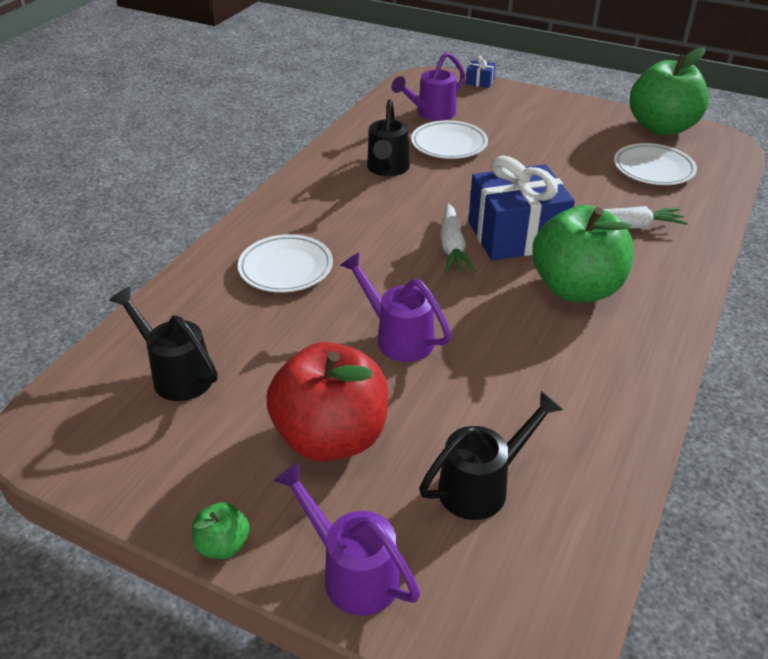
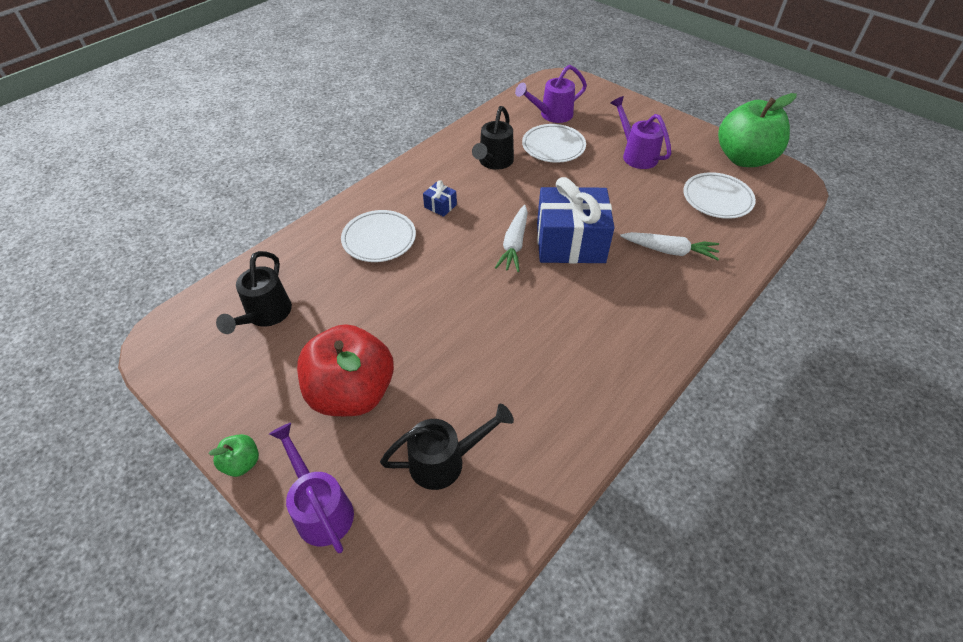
camera: 15 degrees right, 10 degrees up
(176, 374) = (265, 315): black watering can -> black watering can turned 135 degrees counterclockwise
(398, 337) = (437, 317): purple watering can -> purple watering can (636, 155)
(480, 82) = (605, 89): blue gift -> blue gift (440, 206)
(576, 288) = (598, 302): green apple -> none

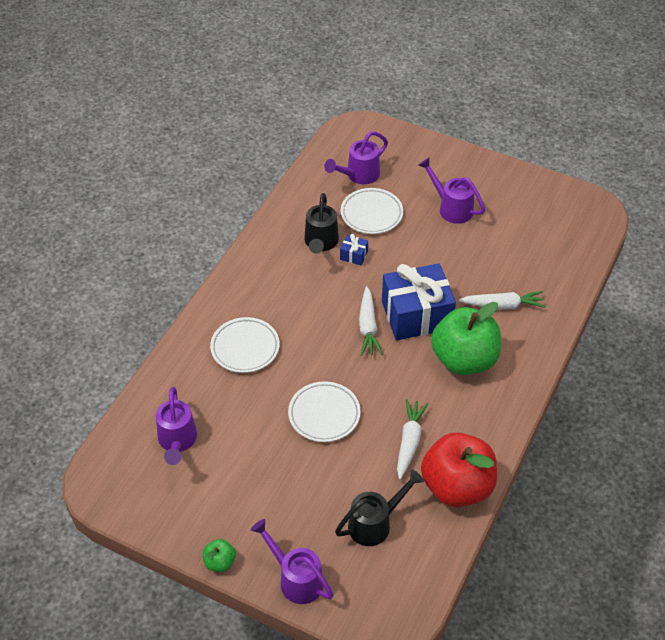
camera: 15 degrees left, 0 degrees up
(265, 315) = (177, 441): black watering can -> purple watering can
(352, 393) = (281, 489): red apple -> red apple (457, 486)
(440, 206) = (287, 301): blue gift -> blue gift (354, 255)
(520, 372) = (409, 441): none -> white carrot
(717, 199) = (533, 243): white plate -> white plate (324, 414)
(744, 158) = (550, 193): green apple -> green apple (464, 359)

